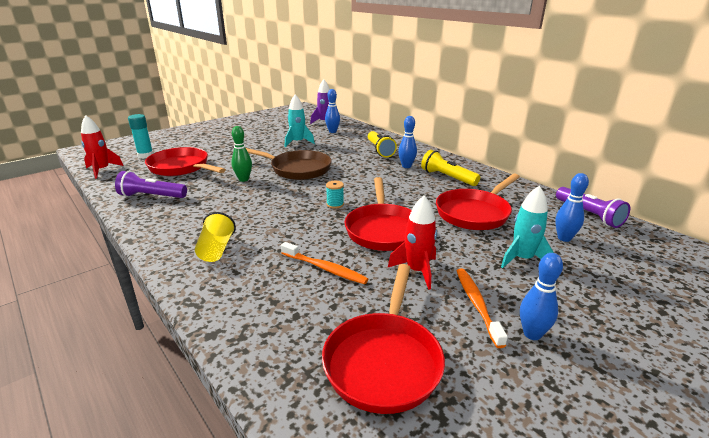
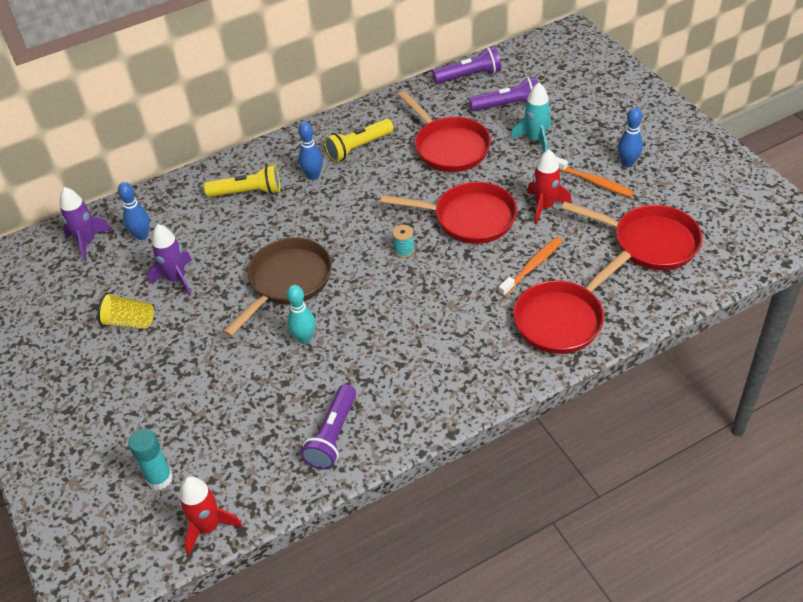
camera: 75 degrees left, 20 degrees up
(181, 167) = (234, 417): red pan -> red pan (562, 319)
(216, 249) = (486, 350): yellow cup -> yellow cup (129, 321)
(243, 179) = (304, 338): green bowling pin -> turquoise bowling pin
(298, 142) = (176, 279): turquoise rocket -> purple rocket
(477, 304) = (593, 181): orange toothbrush -> orange toothbrush turned 150 degrees counterclockwise
(564, 238) = (507, 105): blue bowling pin -> purple flashlight

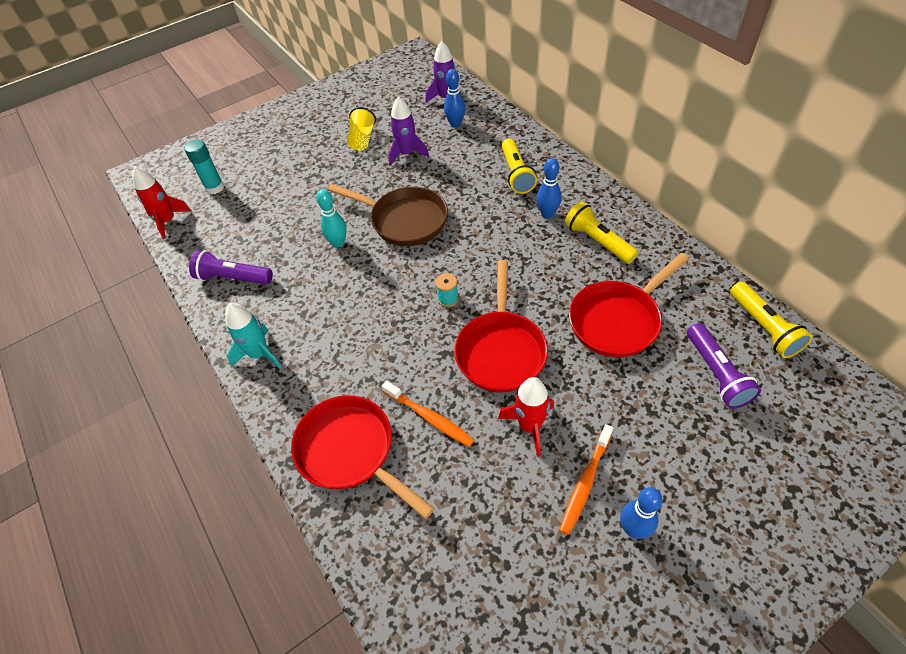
camera: 85 degrees right, 5 degrees up
(469, 76) = (763, 327): purple flashlight -> yellow flashlight
(535, 139) = (654, 410): turquoise rocket -> turquoise rocket (259, 354)
(650, 242) = (478, 555): red pan -> none

